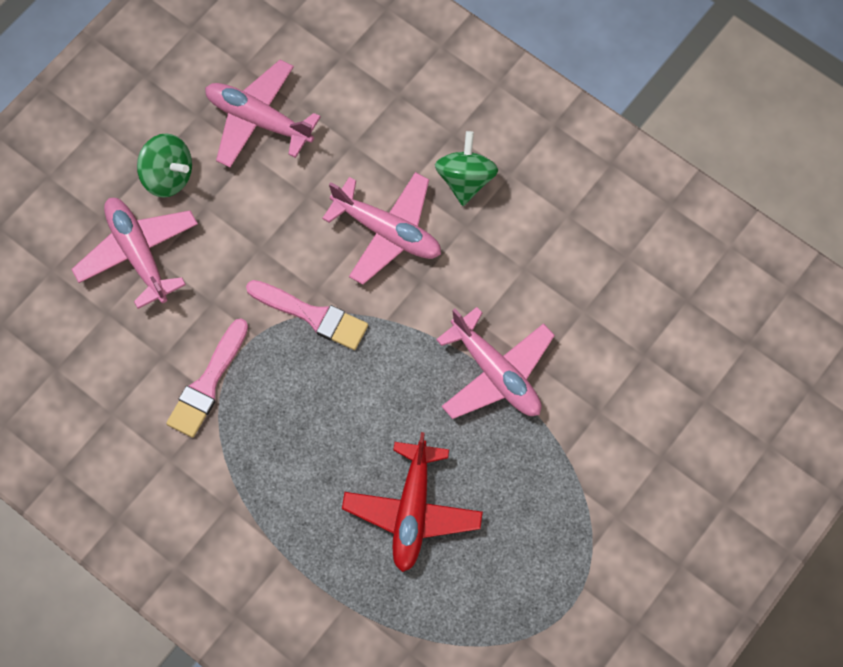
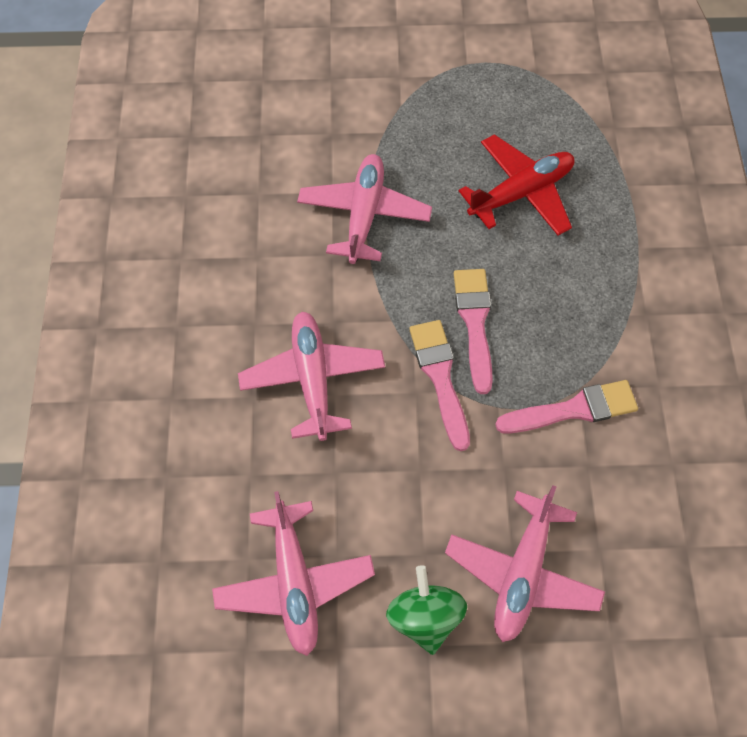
camera: 130 degrees left, 5 degrees down
(332, 375) = (475, 323): none -> pink brush
(465, 180) = (210, 355): green spinning top -> none

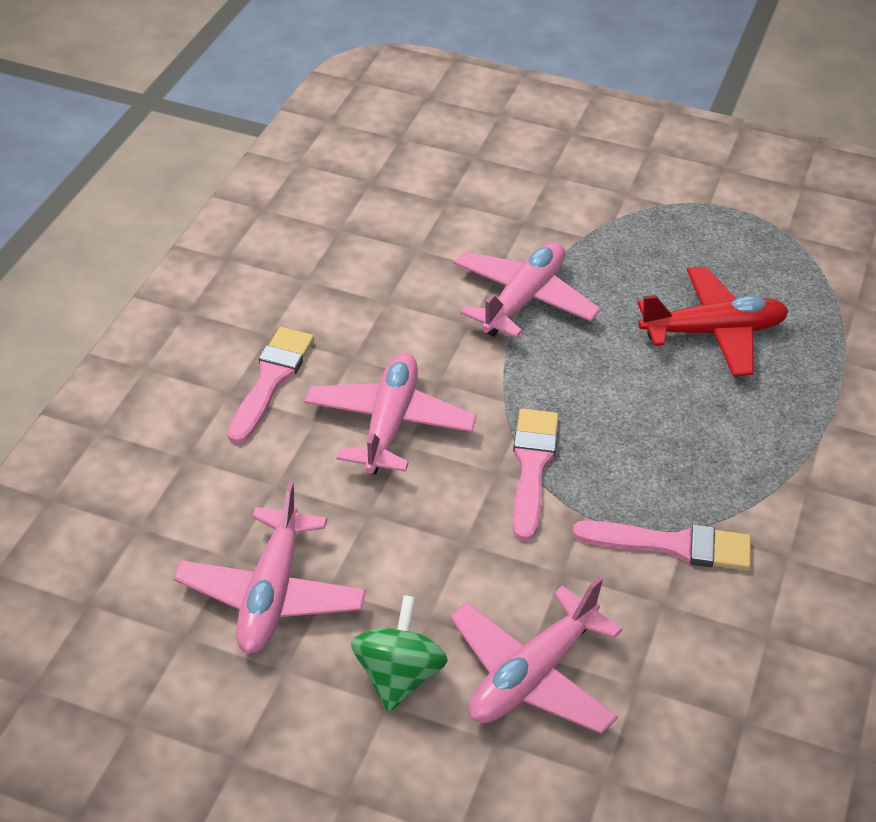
camera: 20 degrees right, 20 degrees down
(475, 323) = (598, 431): pink brush -> pink brush (271, 380)

